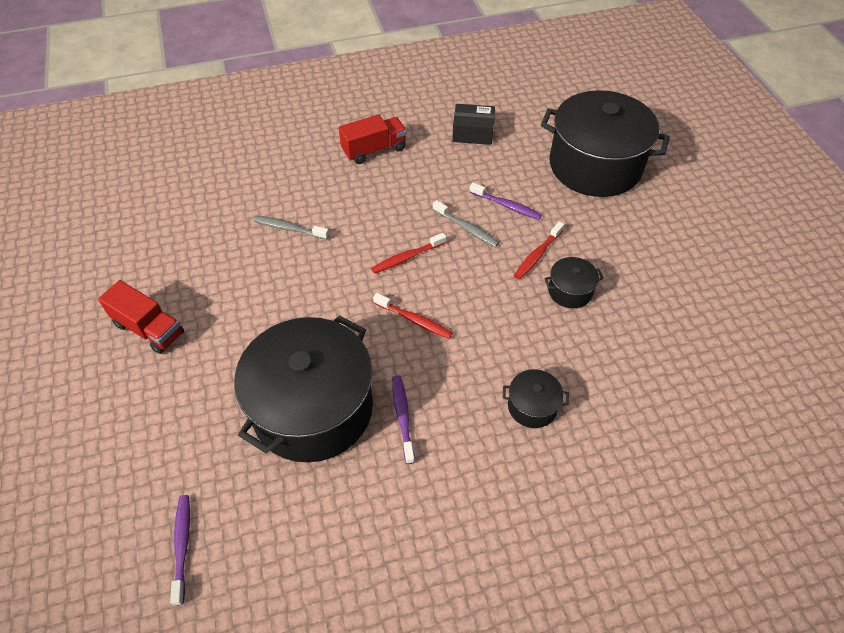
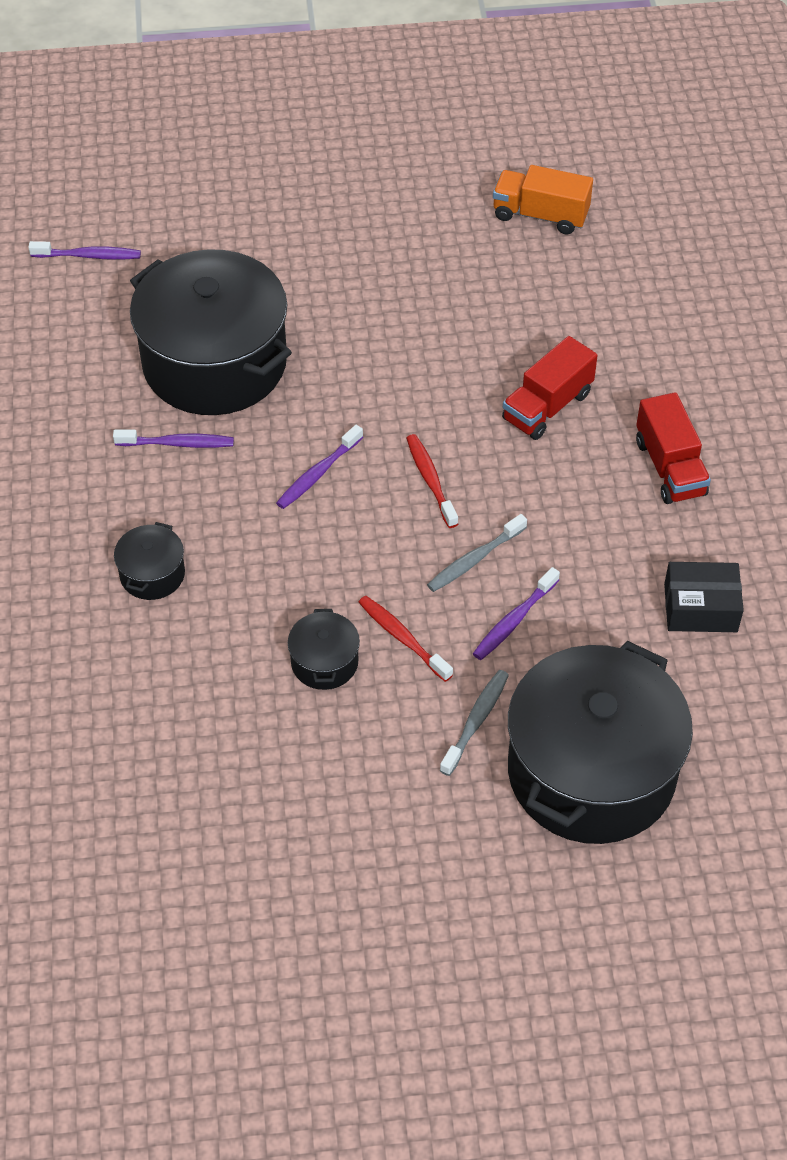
camera: 100 degrees right, 0 degrees up
(148, 227) = (540, 215): none -> orange truck
(149, 329) = (369, 222): red truck -> red truck (547, 406)
(289, 228) = (512, 356): grey toothbrush -> grey toothbrush (476, 721)
(414, 320) = (318, 474): red toothbrush -> purple toothbrush
(473, 132) = (700, 608): black box -> black box turned 75 degrees clockwise

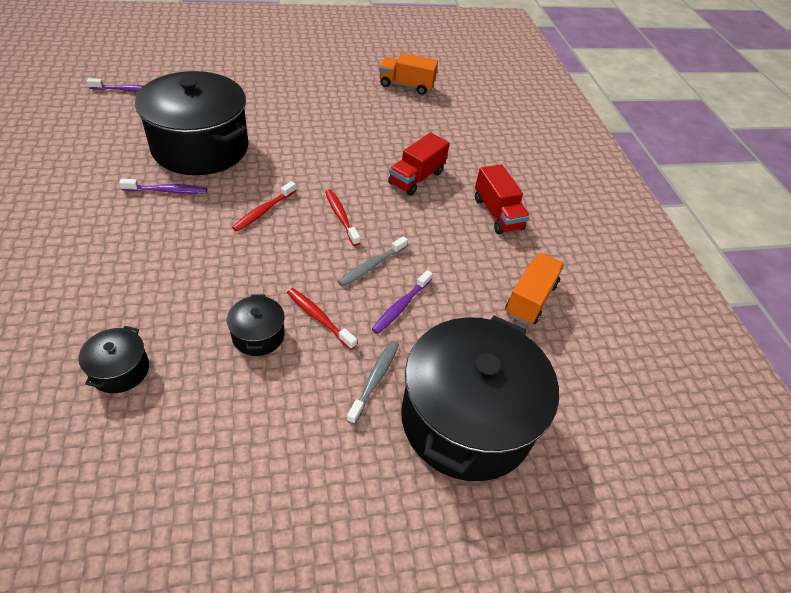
camera: 10 degrees left, 5 degrees down
(152, 574) = (133, 272): black pot -> black pot (120, 370)
(318, 474) = (263, 211): purple toothbrush -> red toothbrush
(700, 608) = (530, 299): black box -> orange truck

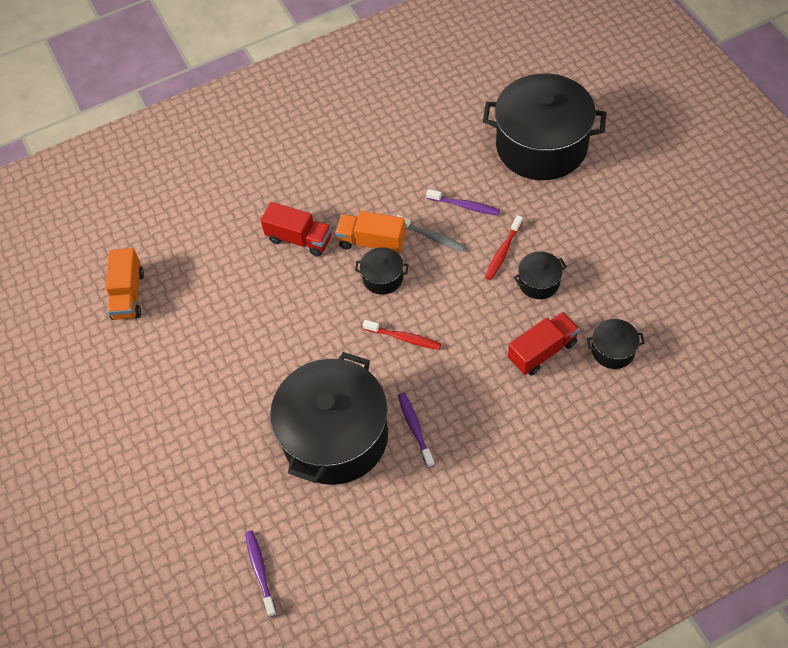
camera: 95 degrees left, 10 degrees up
(341, 217) = (383, 278): red toothbrush -> black pot
(375, 380) = (538, 201): grey toothbrush -> none
(497, 214) = (323, 169): red truck -> red truck (542, 351)
(530, 299) = (416, 131): orange truck -> orange truck (372, 242)

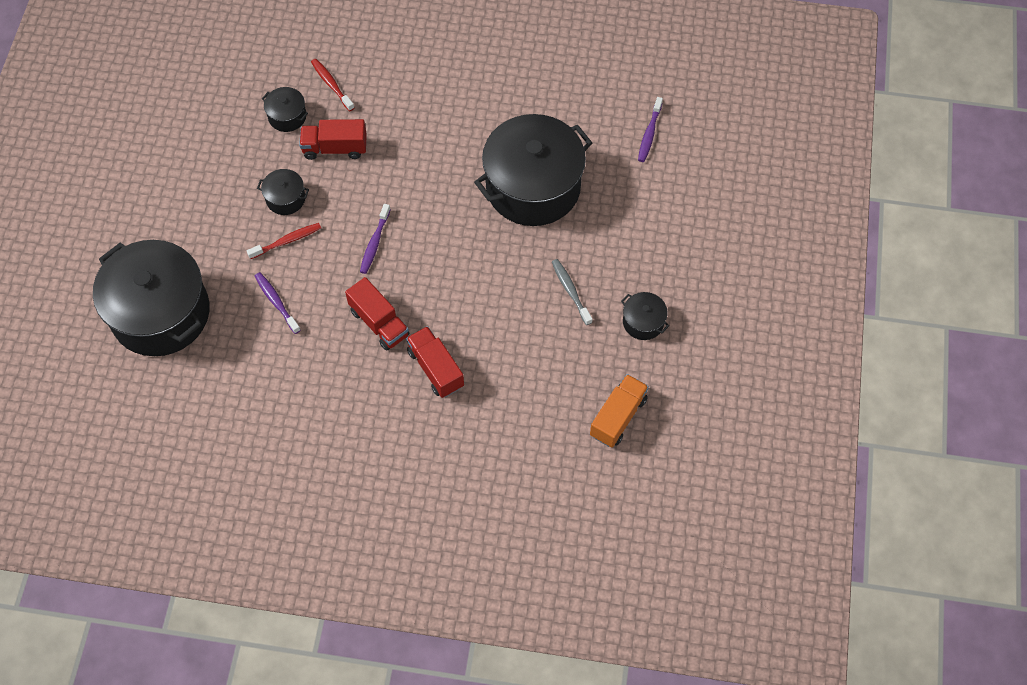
camera: 150 degrees left, 5 degrees up
(372, 242) = (379, 323): orange truck -> red truck
(383, 278) = (397, 284): black pot -> black pot (643, 322)
(404, 338) = (423, 224): red toothbrush -> red toothbrush (331, 84)
(415, 428) = (472, 155): purple toothbrush -> purple toothbrush (374, 243)
(432, 237) = (328, 293): grey toothbrush -> grey toothbrush (570, 291)

